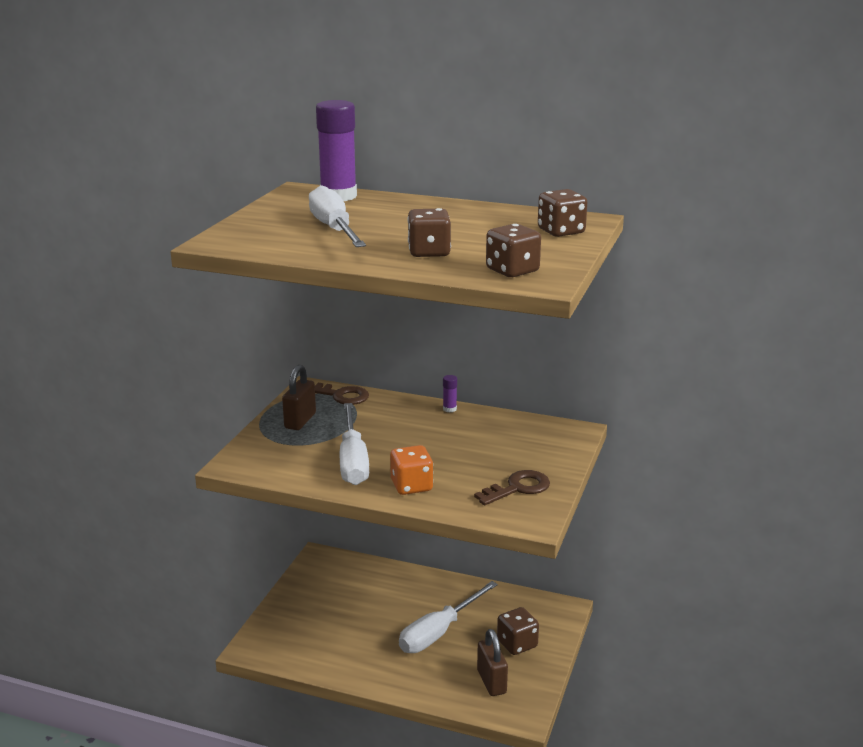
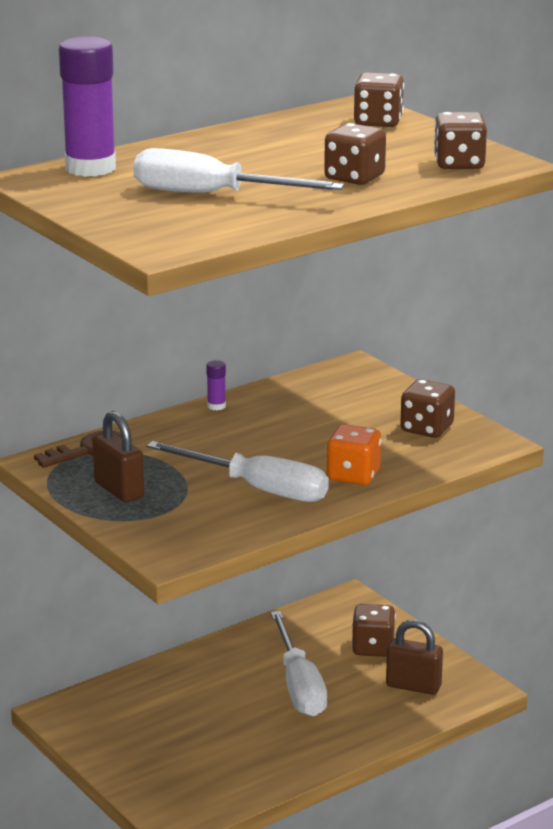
camera: 55 degrees left, 0 degrees up
(518, 488) = (426, 429): brown key -> brown dice

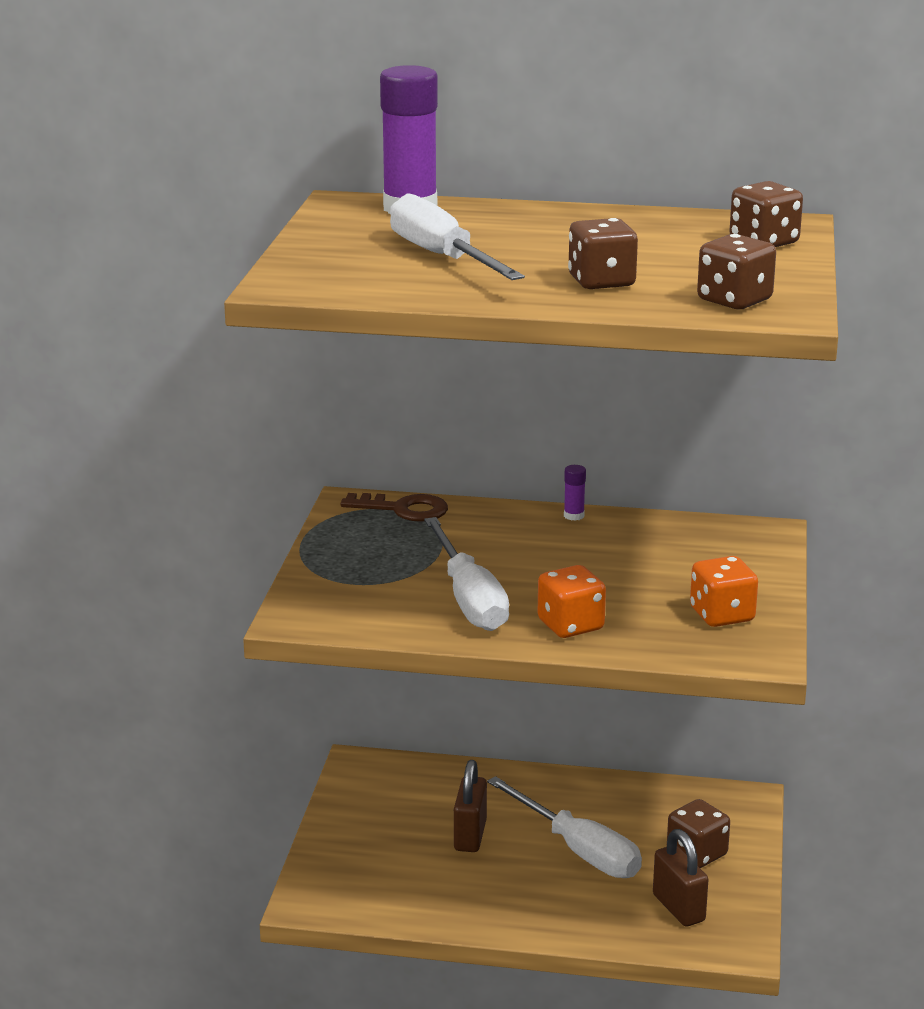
camera: 45 degrees right, 0 degrees up
(119, 490) = (362, 550): brown padlock -> brown padlock (470, 836)
(299, 685) = (578, 850): white screwdriver -> white screwdriver turned 75 degrees counterclockwise
(426, 429) = (722, 615): brown dice -> orange dice

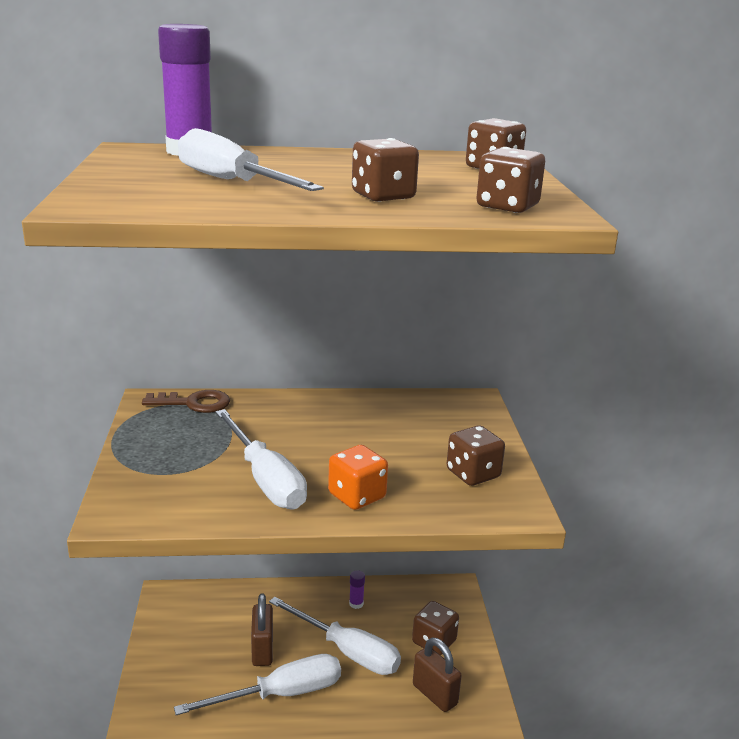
camera: 15 degrees left, 0 degrees up
(483, 883) = (280, 694): none -> white screwdriver
(574, 516) = (329, 398): purple glue stick -> purple glue stick (356, 603)
(722, 615) = (473, 474): orange dice -> brown dice

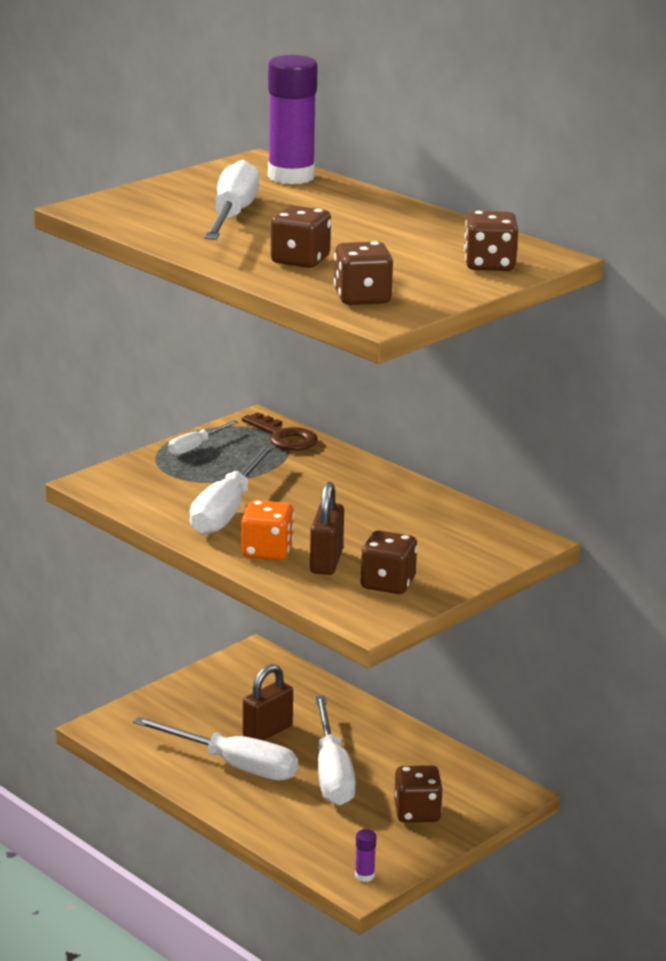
camera: 50 degrees right, 0 degrees up
(143, 441) = (195, 447): none -> white screwdriver
(356, 603) = (399, 749): purple glue stick -> purple glue stick (364, 875)
(434, 694) = (350, 841): brown padlock -> brown padlock (326, 562)

